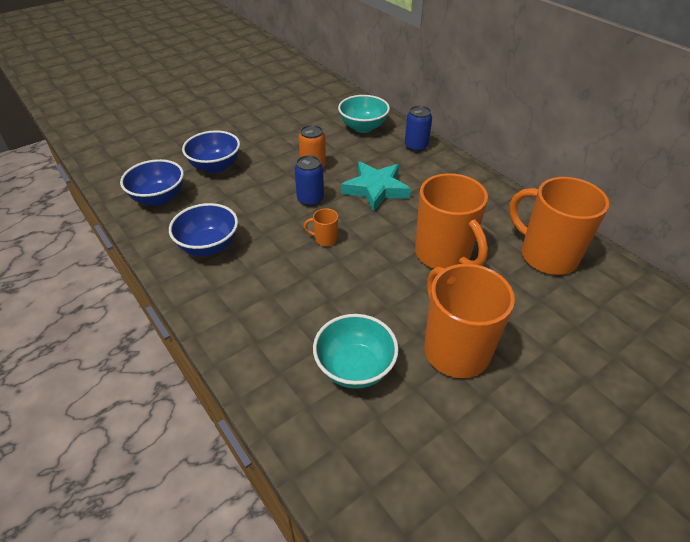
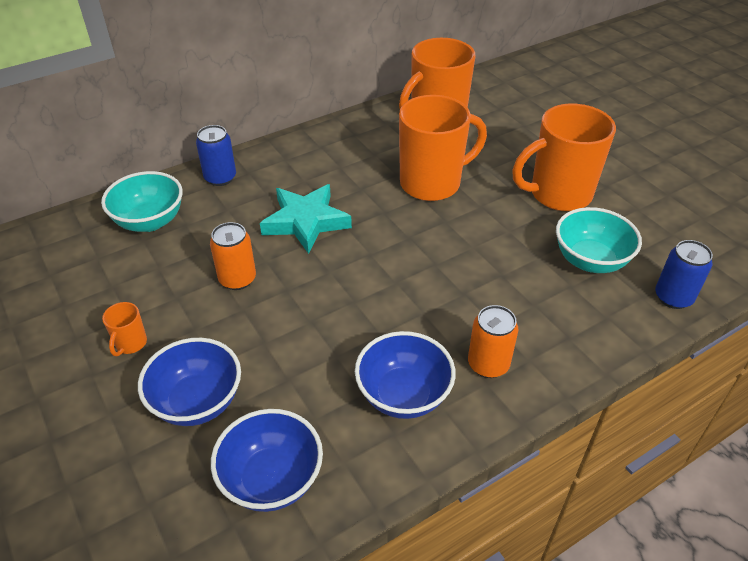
camera: 85 degrees left, 0 degrees up
(231, 289) = (488, 364): none -> orange can
(310, 199) = (314, 284): blue can -> blue can (673, 297)
(325, 239) = (399, 273): orange mug -> orange mug (130, 344)

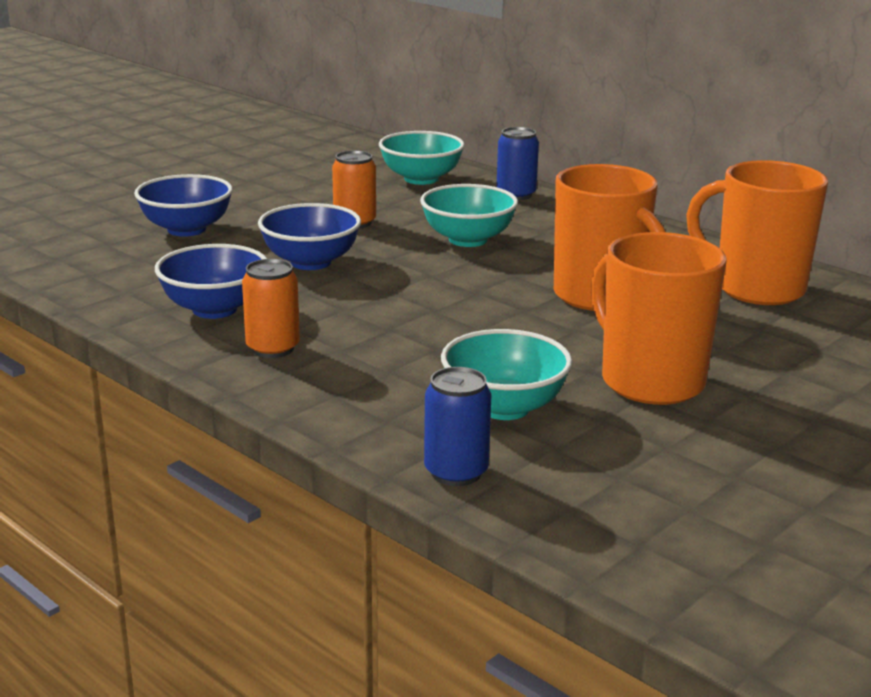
camera: 75 degrees right, 20 degrees down
(130, 344) = (249, 198): orange mug -> none
(272, 479) = (103, 266): blue bowl -> blue bowl (311, 262)
(306, 222) = (468, 240): turquoise star -> turquoise bowl

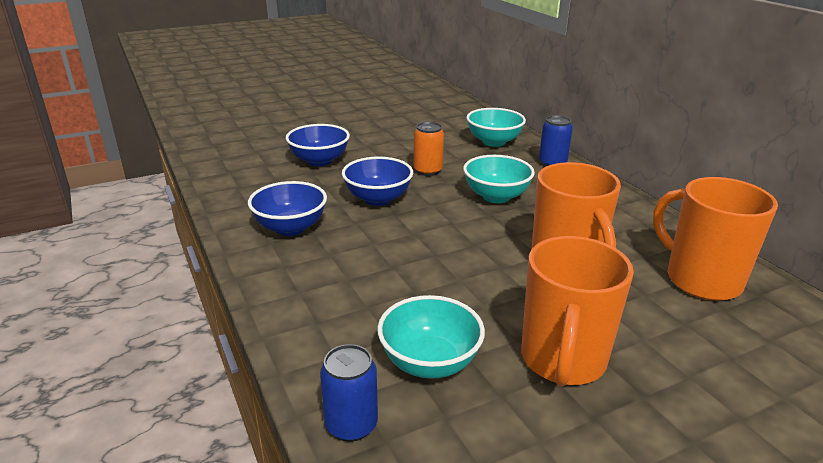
camera: 20 degrees right, 5 degrees up
(273, 348) = (303, 269): orange can -> none
(649, 381) = (562, 361): orange mug -> orange mug turned 150 degrees counterclockwise

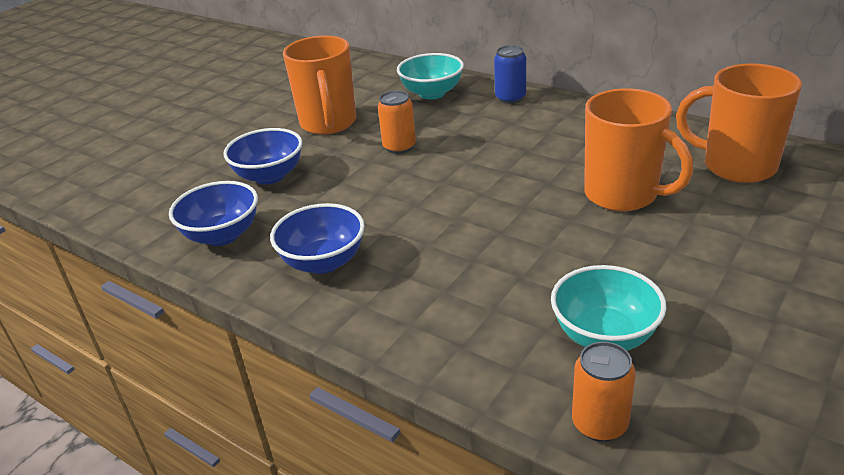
camera: 25 degrees left, 5 degrees up
(351, 425) = (599, 424): blue can -> orange can
(378, 199) = (381, 196): blue bowl -> blue bowl (222, 235)
(496, 196) = (494, 151): turquoise bowl -> none
(562, 361) = (706, 283): orange mug -> orange mug (328, 123)

